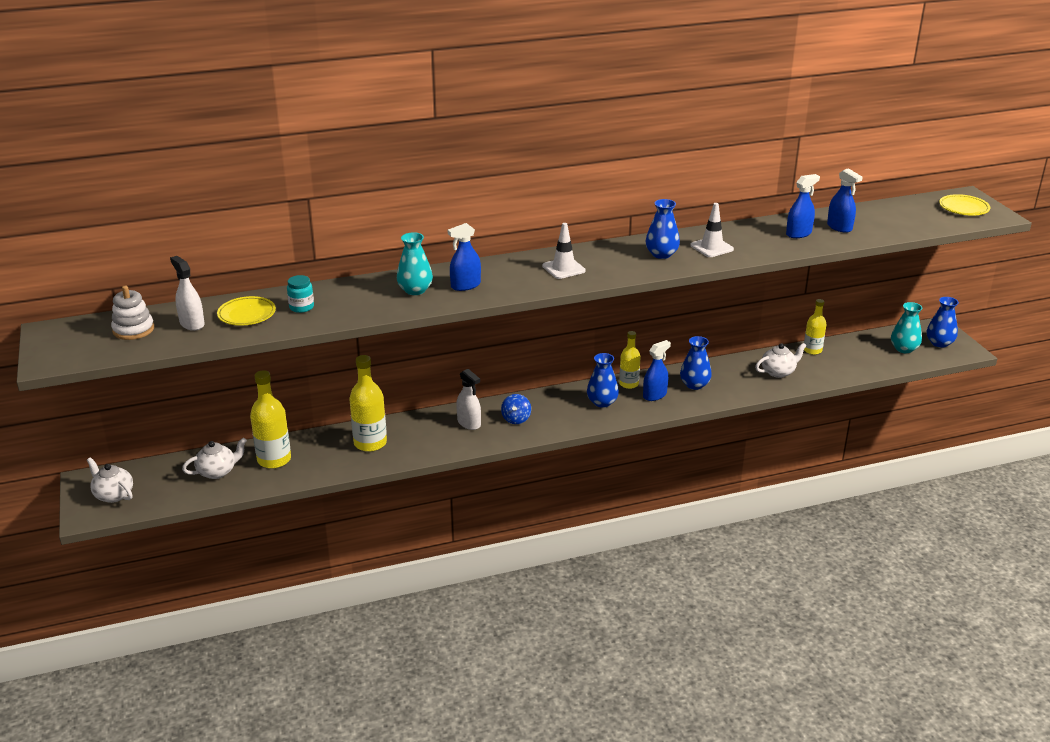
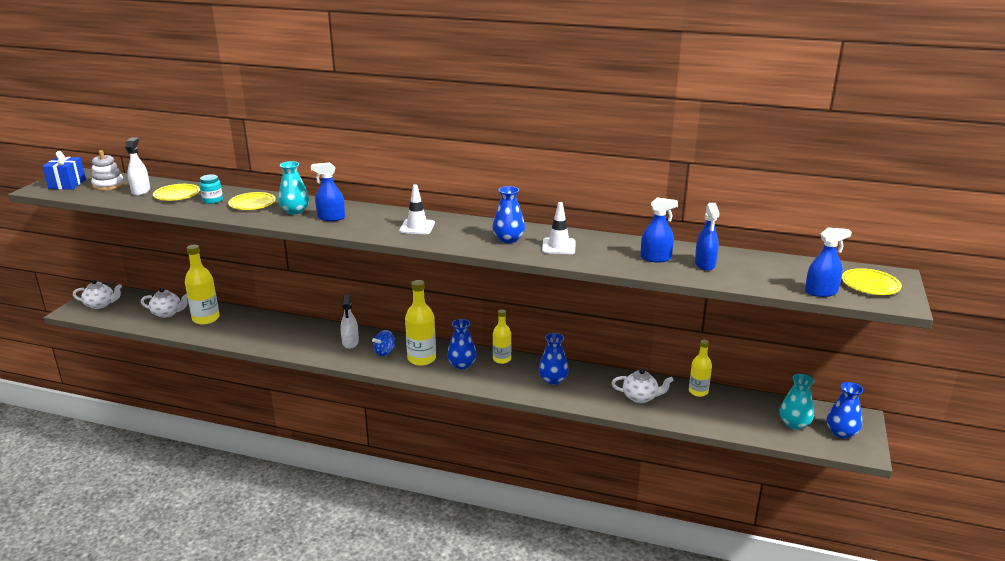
camera: 35 degrees right, 5 degrees down
(74, 345) = (67, 184): none -> blue gift
(113, 495) = (100, 305): white teapot -> white teapot turned 105 degrees clockwise
(355, 297) = (252, 204): none -> yellow plate
(370, 443) = (272, 331): yellow bottle -> yellow bottle (421, 359)
(654, 395) = (509, 375): blue spray bottle -> blue spray bottle (821, 292)

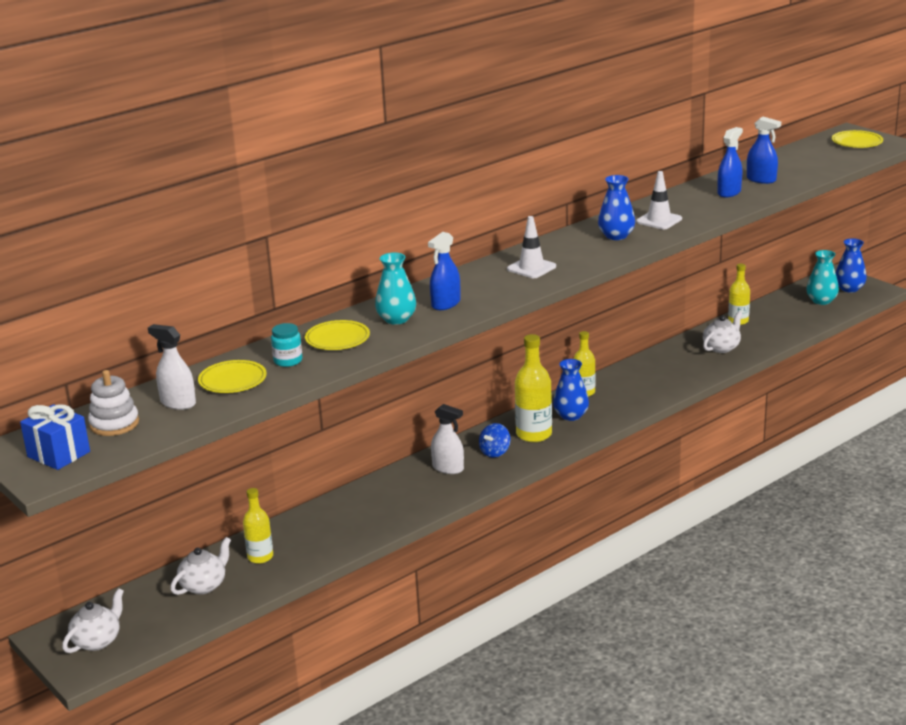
camera: 55 degrees left, 0 degrees up
(206, 319) = (260, 557): yellow bottle -> yellow bottle, size x0.64
(384, 352) = (495, 452): blue spinning top -> blue spinning top turned 45 degrees clockwise
(553, 380) = (650, 378): blue vase -> none
(821, 292) = (852, 159): blue spray bottle -> none

